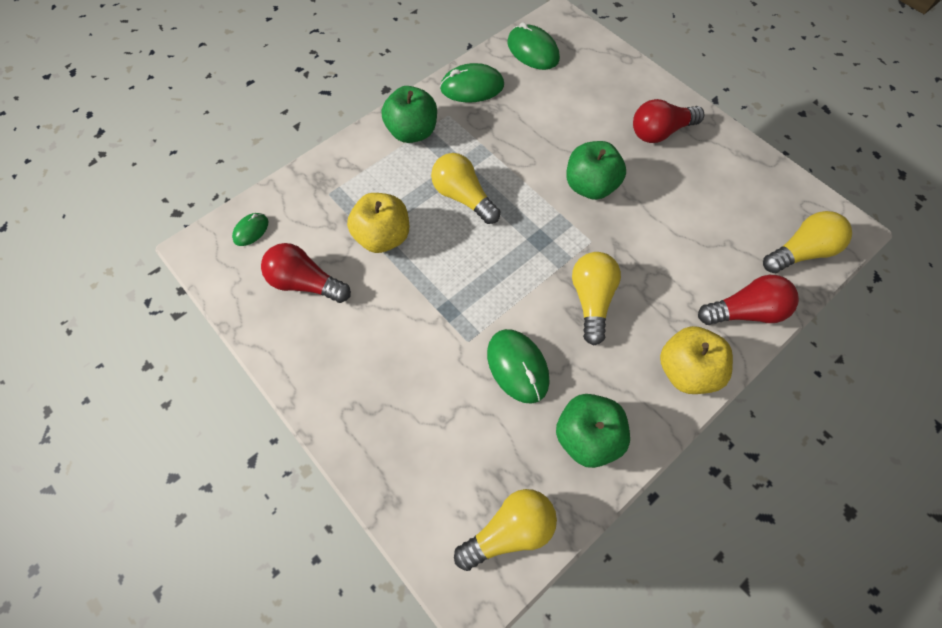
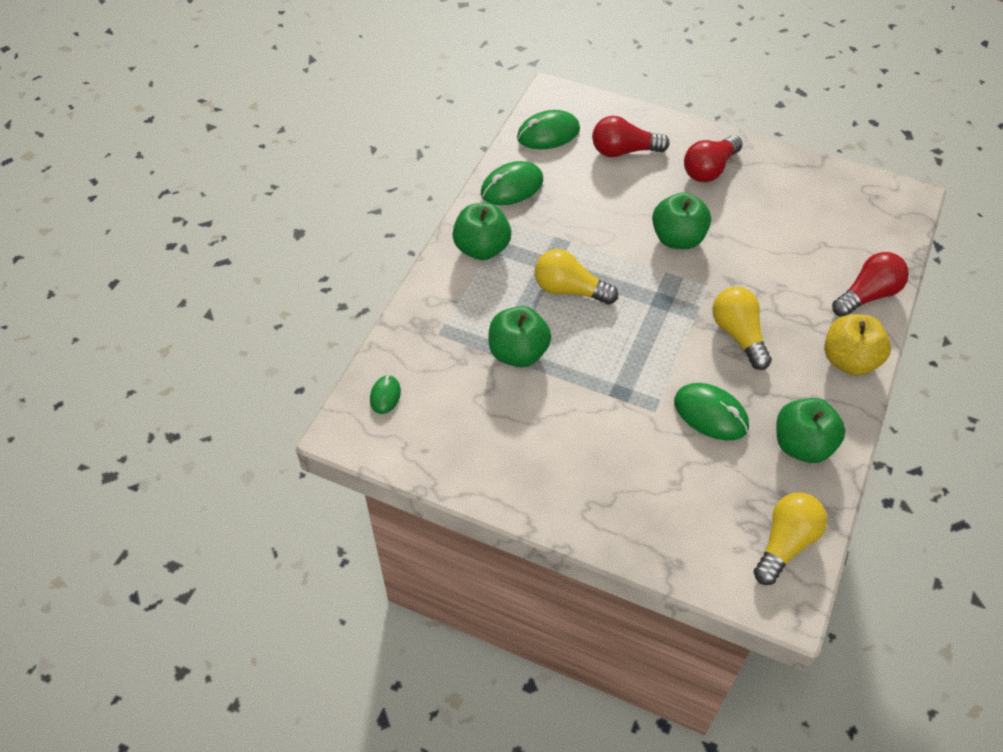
camera: 25 degrees left, 10 degrees down
(306, 283) = (473, 421): red light bulb -> red light bulb (624, 151)
(383, 237) = (518, 353): yellow apple -> green apple
(533, 51) = (548, 133): green mouse -> green mouse turned 45 degrees counterclockwise
(800, 252) = (883, 230): yellow light bulb -> none

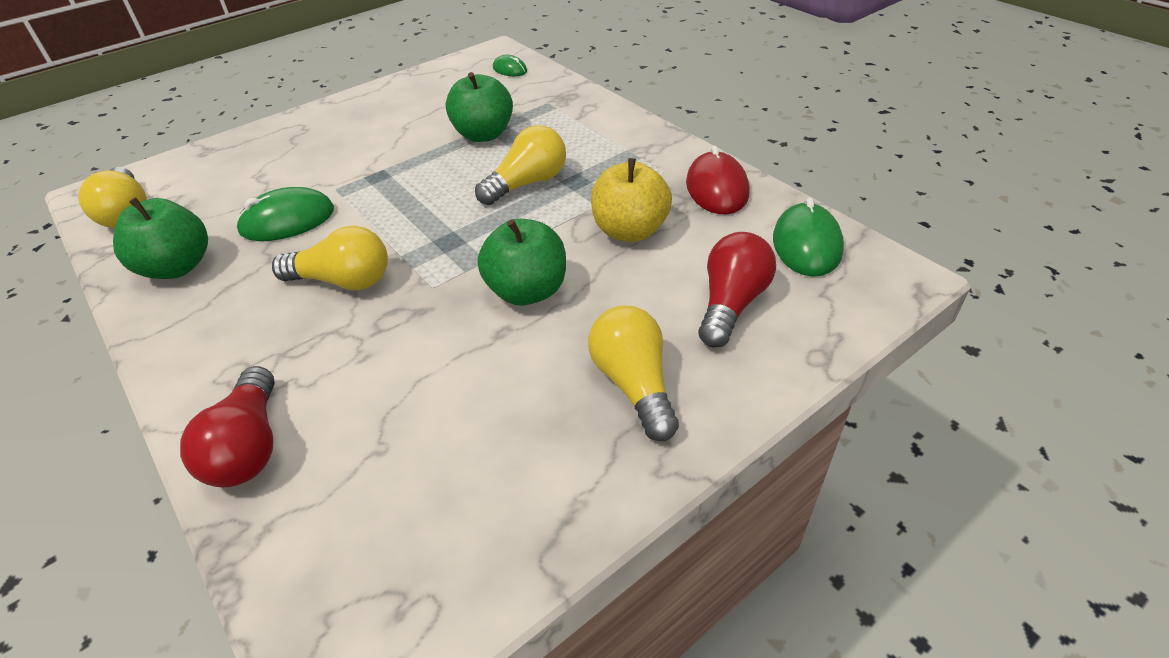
camera: 120 degrees right, 10 degrees down
(482, 248) = (633, 146): green apple -> none
(512, 187) = (717, 188): green mouse -> red mouse
(709, 169) = (634, 384): red light bulb -> yellow light bulb
(849, 360) = (199, 362): yellow apple -> yellow apple (630, 231)

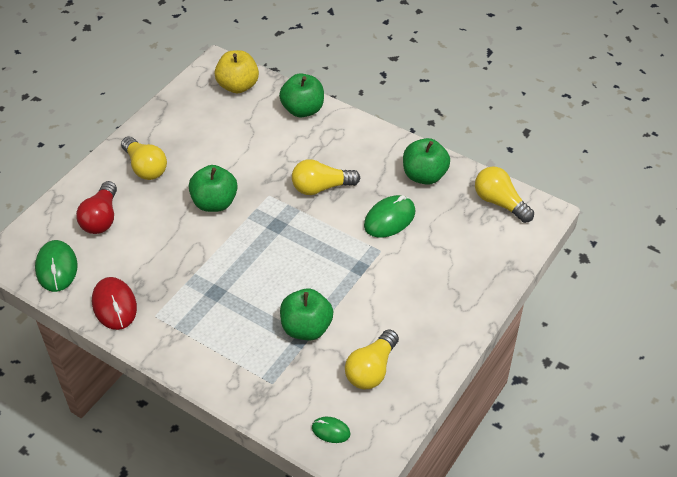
camera: 160 degrees right, 5 degrees up
(249, 446) = (303, 110): red light bulb -> green apple
(527, 183) = (248, 282): yellow light bulb -> yellow light bulb (371, 369)
(630, 231) = (167, 256): yellow apple -> yellow apple (238, 86)

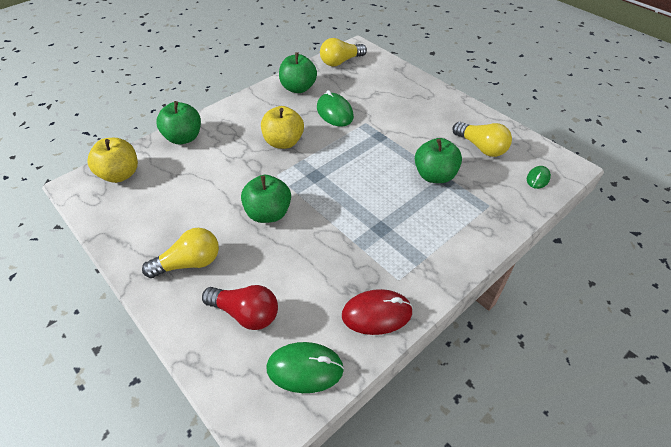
camera: 75 degrees left, 0 degrees up
(321, 187) = (283, 142): yellow light bulb -> yellow apple

